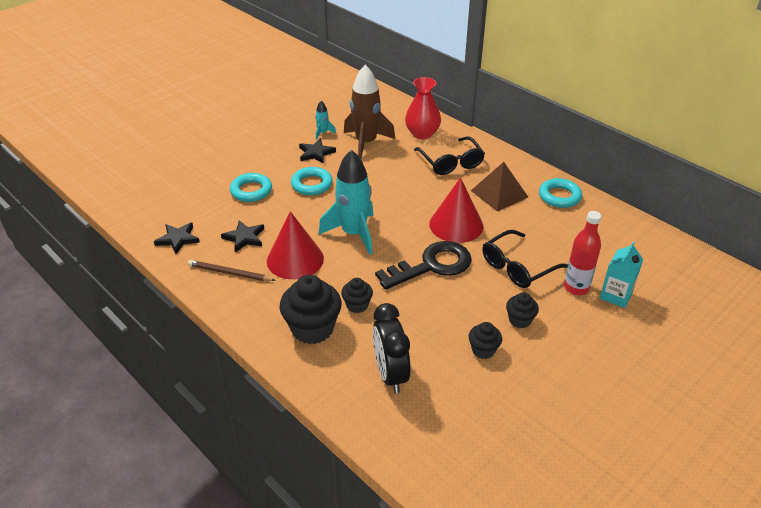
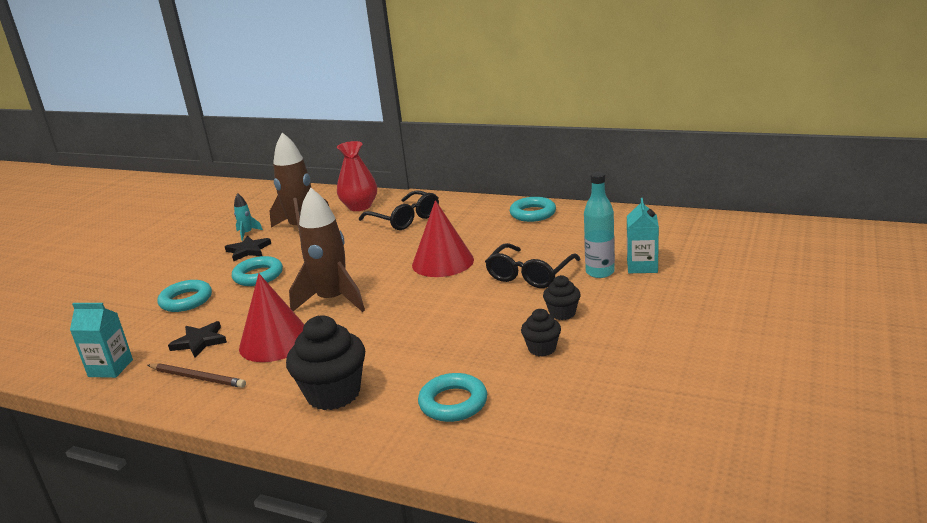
camera: 20 degrees left, 15 degrees down
(178, 239) = (110, 368): black star -> turquoise carton
(229, 273) = (197, 378): brown pencil -> brown pencil turned 150 degrees counterclockwise
(353, 233) = (333, 300): turquoise rocket -> brown rocket
(357, 305) = (375, 357): black cupcake -> none
(390, 374) = (453, 403): black clock -> turquoise ring
(432, 265) = (438, 300): black key -> none
(499, 194) = (471, 227): brown pyramid -> none
(576, 288) = (600, 272): red bottle -> turquoise bottle

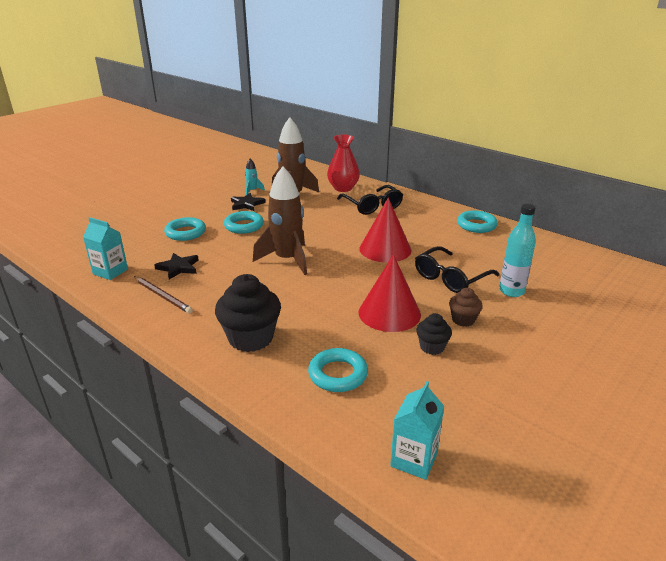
camera: 15 degrees right, 5 degrees up
(275, 341) = (230, 282): red cone -> red cone (389, 313)
(562, 313) = (463, 320): black cupcake -> brown cupcake
(642, 266) = (551, 295): turquoise carton -> turquoise carton (414, 459)

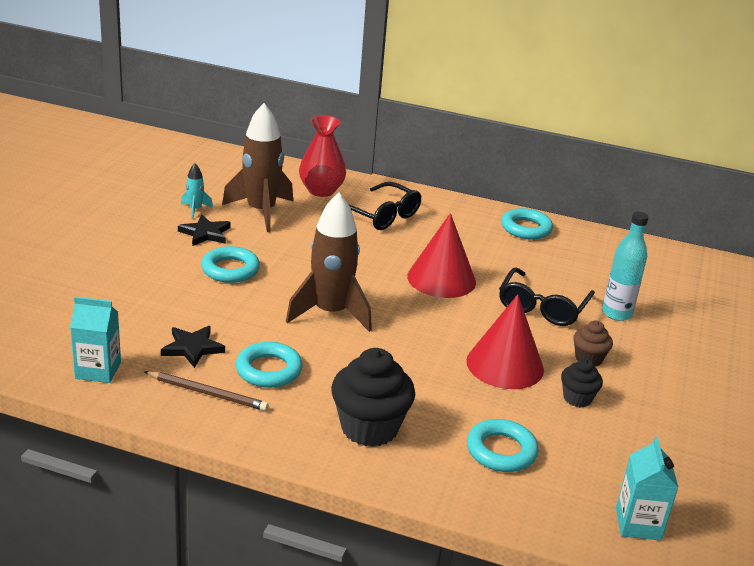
camera: 25 degrees left, 0 degrees up
(185, 233) = (154, 292): turquoise ring -> turquoise ring (269, 370)

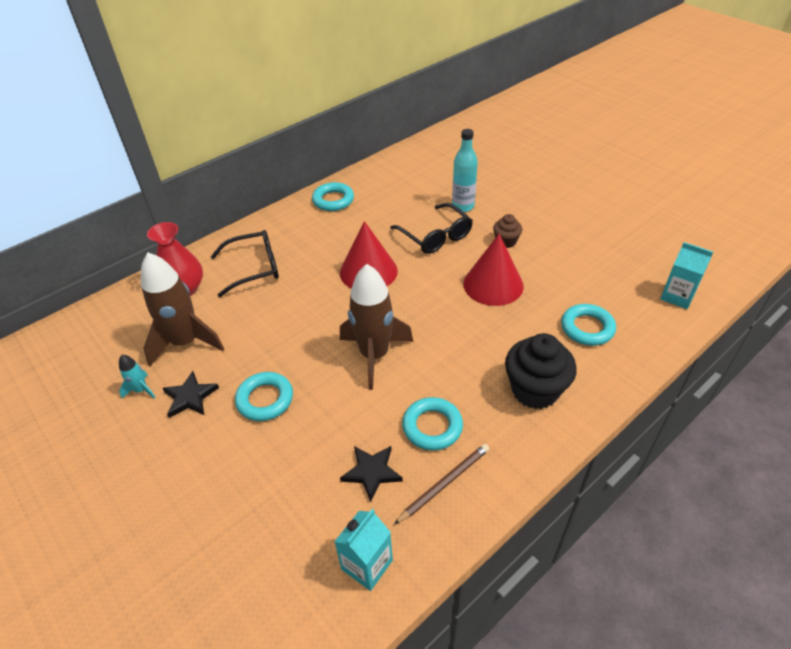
camera: 55 degrees left, 15 degrees up
(577, 398) = (545, 266): black cupcake -> none

